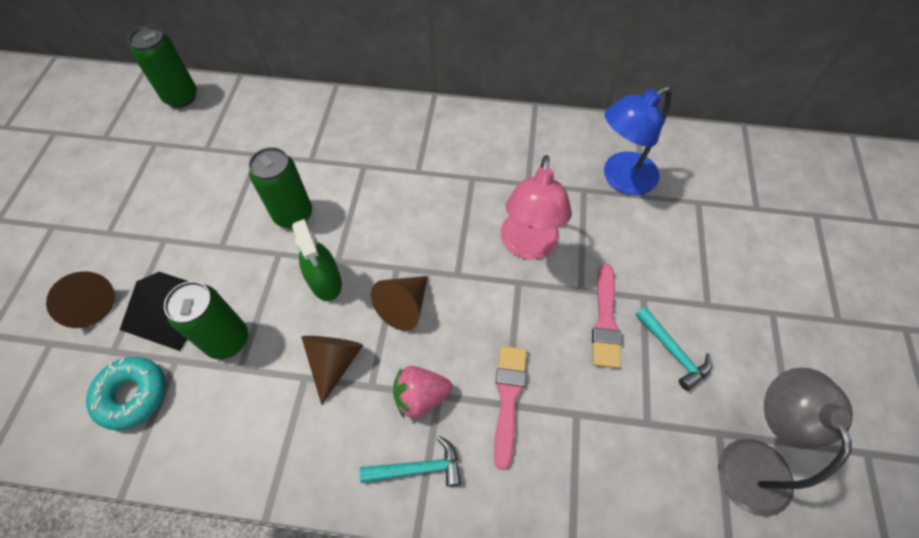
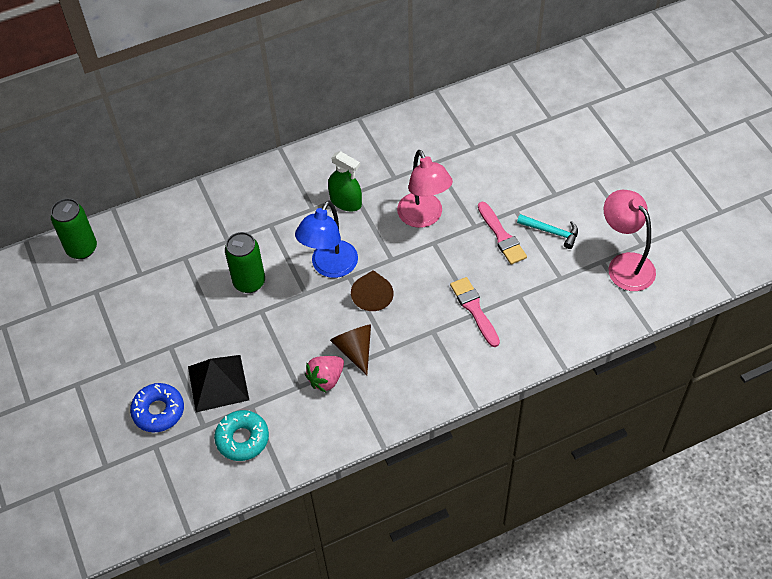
camera: 30 degrees left, 5 degrees down
(89, 304) = (158, 411): brown cone -> blue donut
(227, 340) = (275, 377): green can -> none
(325, 281) = (308, 309): green spray bottle -> green spray bottle (346, 202)
(418, 468) = (450, 373): turquoise hammer -> none
(421, 397) = (423, 337): pink strawberry -> pink strawberry (326, 379)
(621, 179) = (453, 143): blue lamp -> blue lamp (330, 267)
(749, 458) = (624, 265): grey lamp -> pink lamp

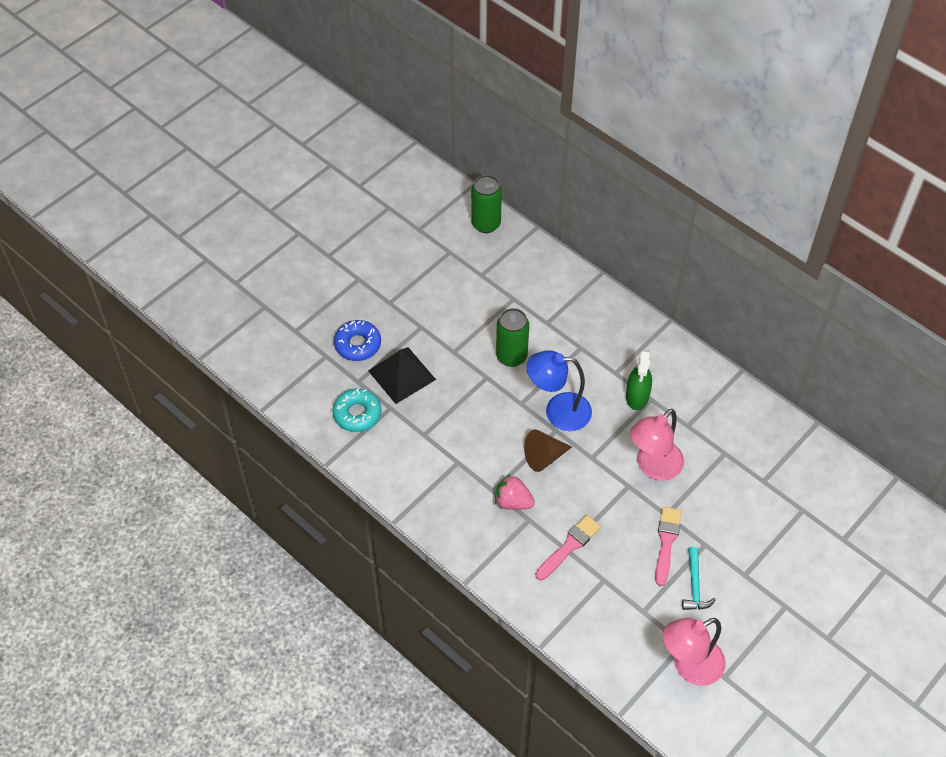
camera: 65 degrees right, 0 degrees up
(326, 379) = (440, 453): pink strawberry -> pink strawberry (513, 502)
(355, 350) = (480, 464): brown cone -> none
(501, 236) = (666, 542): pink brush -> pink brush turned 150 degrees clockwise
(624, 265) = (689, 666): pink lamp -> pink lamp turned 150 degrees counterclockwise

